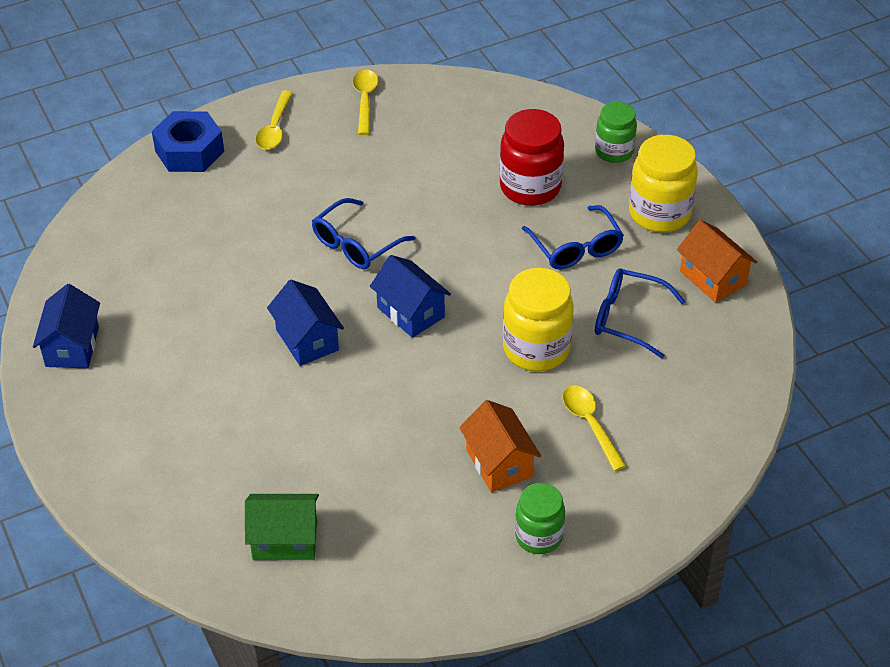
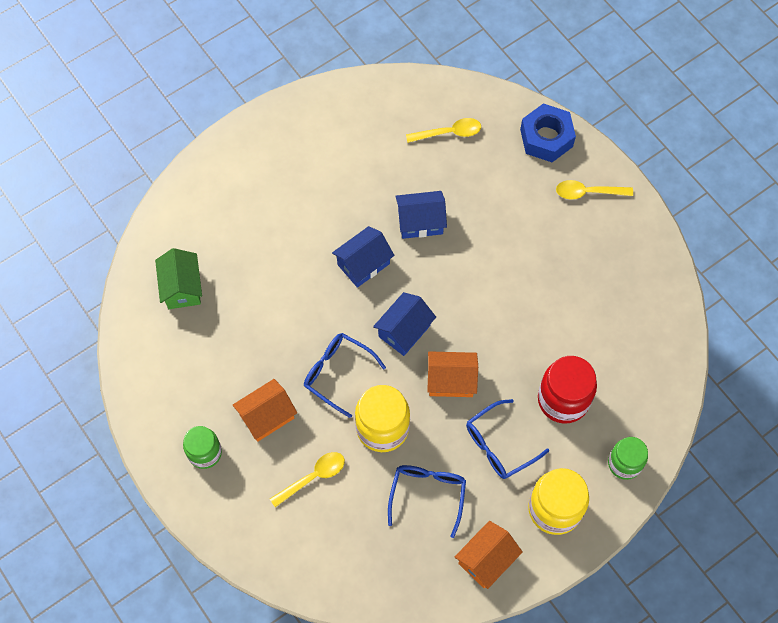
camera: 80 degrees right, 20 degrees up
(72, 346) = (330, 114): blue house -> blue house (420, 222)
(356, 244) = (468, 278): blue glasses -> blue glasses (337, 373)
(365, 100) = (639, 253): yellow spoon -> yellow spoon (448, 133)
(486, 278) = (451, 380): none -> orange house

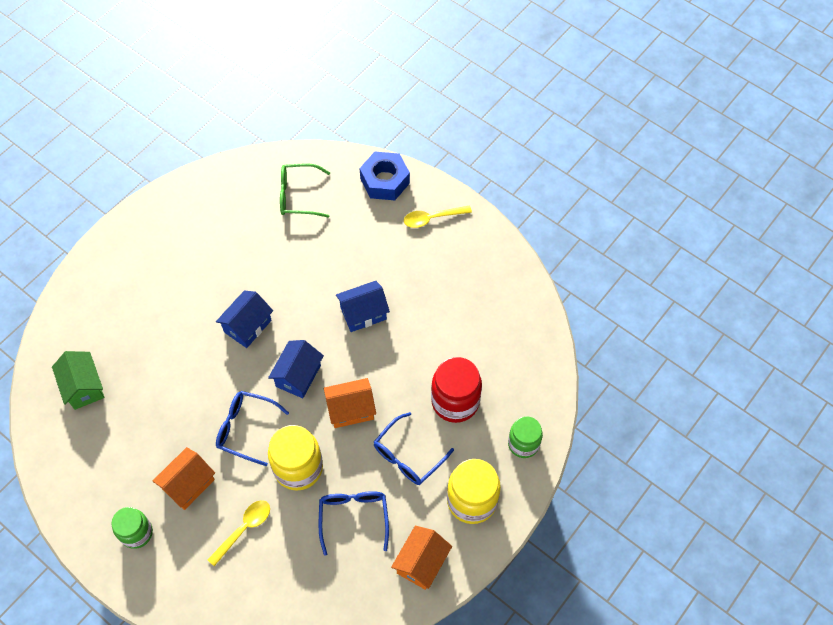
camera: 15 degrees left, 5 degrees down
(420, 222) = (291, 277): blue house -> blue house (363, 313)
(448, 133) = (298, 196): yellow spoon -> green glasses

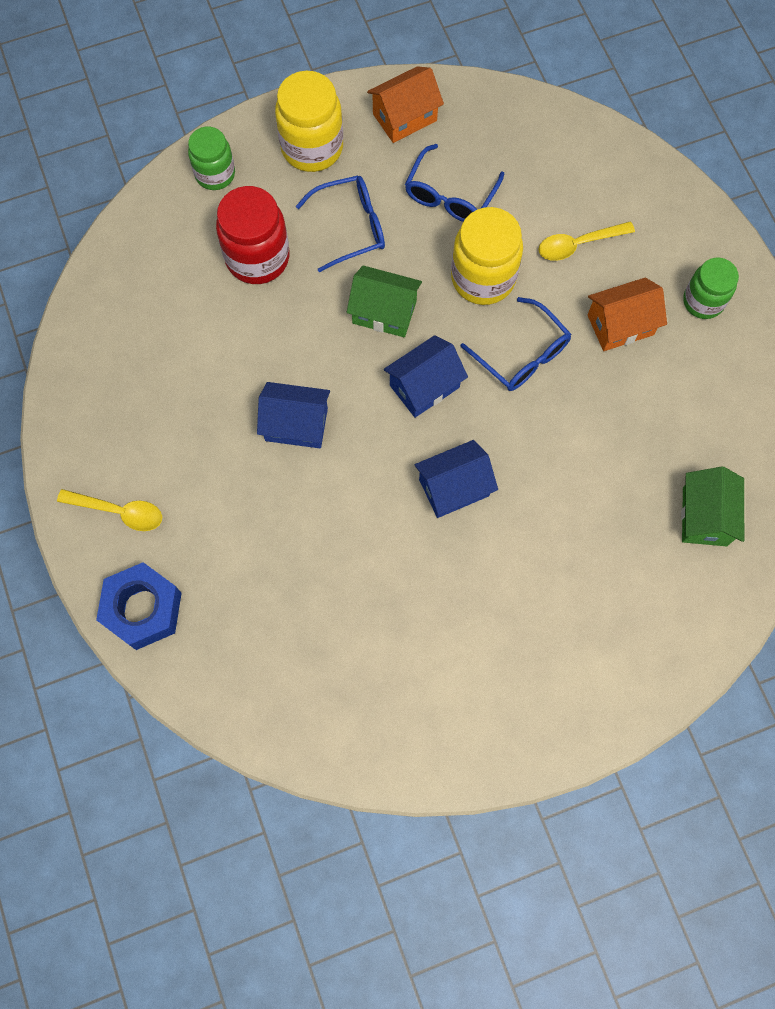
camera: 150 degrees left, 10 degrees up
(298, 196) = (279, 655): green glasses -> none
(351, 409) = (384, 312): orange house -> green house

